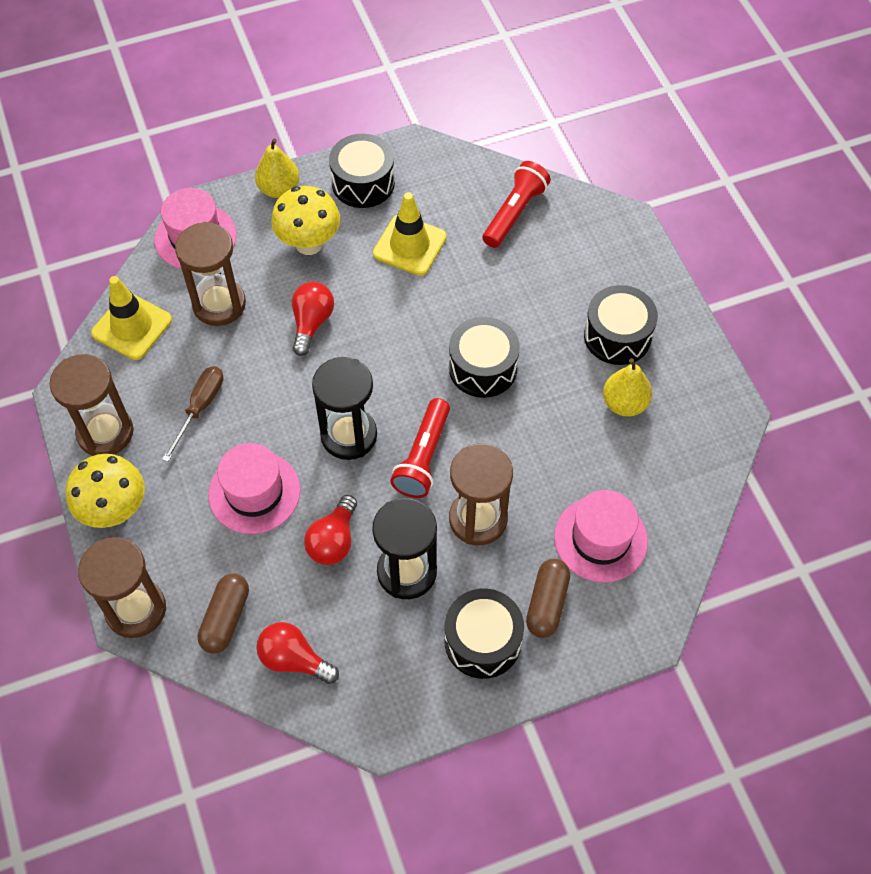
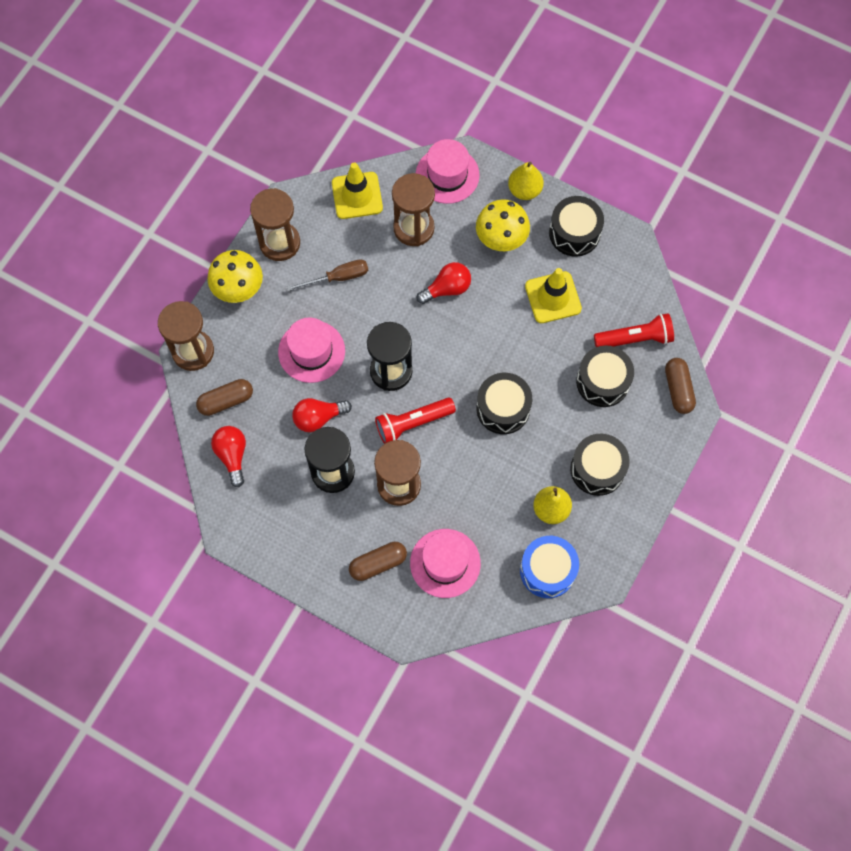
camera: 50 degrees right, 10 degrees up
(482, 641) = (325, 546): black drum -> black drum (602, 382)
(596, 217) = (678, 389): none -> brown capsule
(686, 453) = (547, 570): none -> blue drum

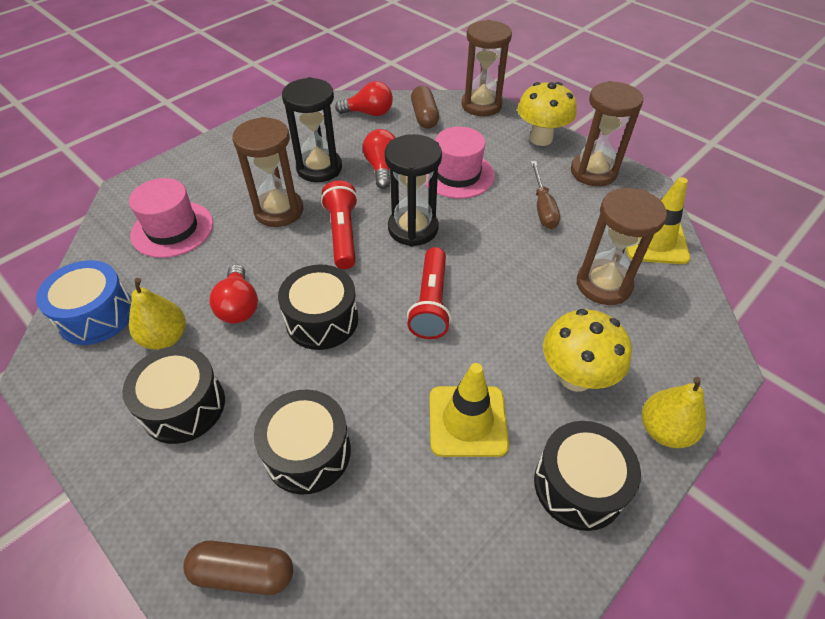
camera: 105 degrees right, 20 degrees down
(378, 563) = (208, 182): brown capsule -> none
(447, 175) = (689, 337): pink hat -> none
(447, 289) = (508, 300): red light bulb -> red light bulb (239, 306)
(635, 338) = (361, 527): red flashlight -> red flashlight (431, 303)

